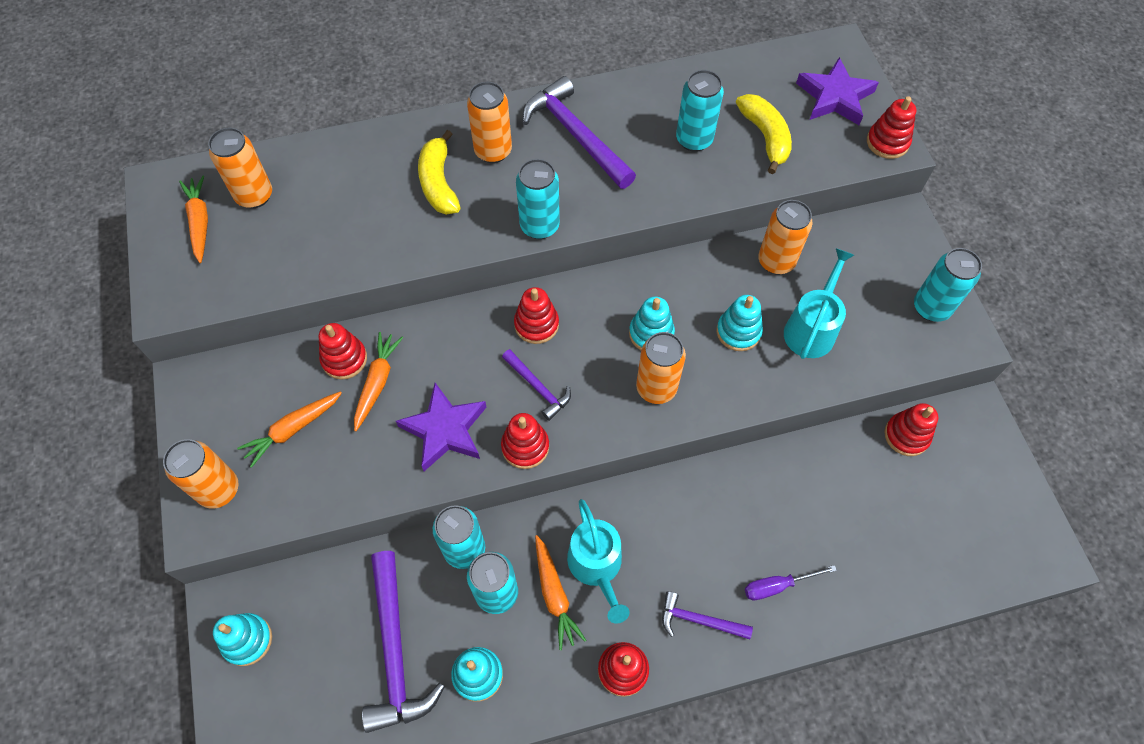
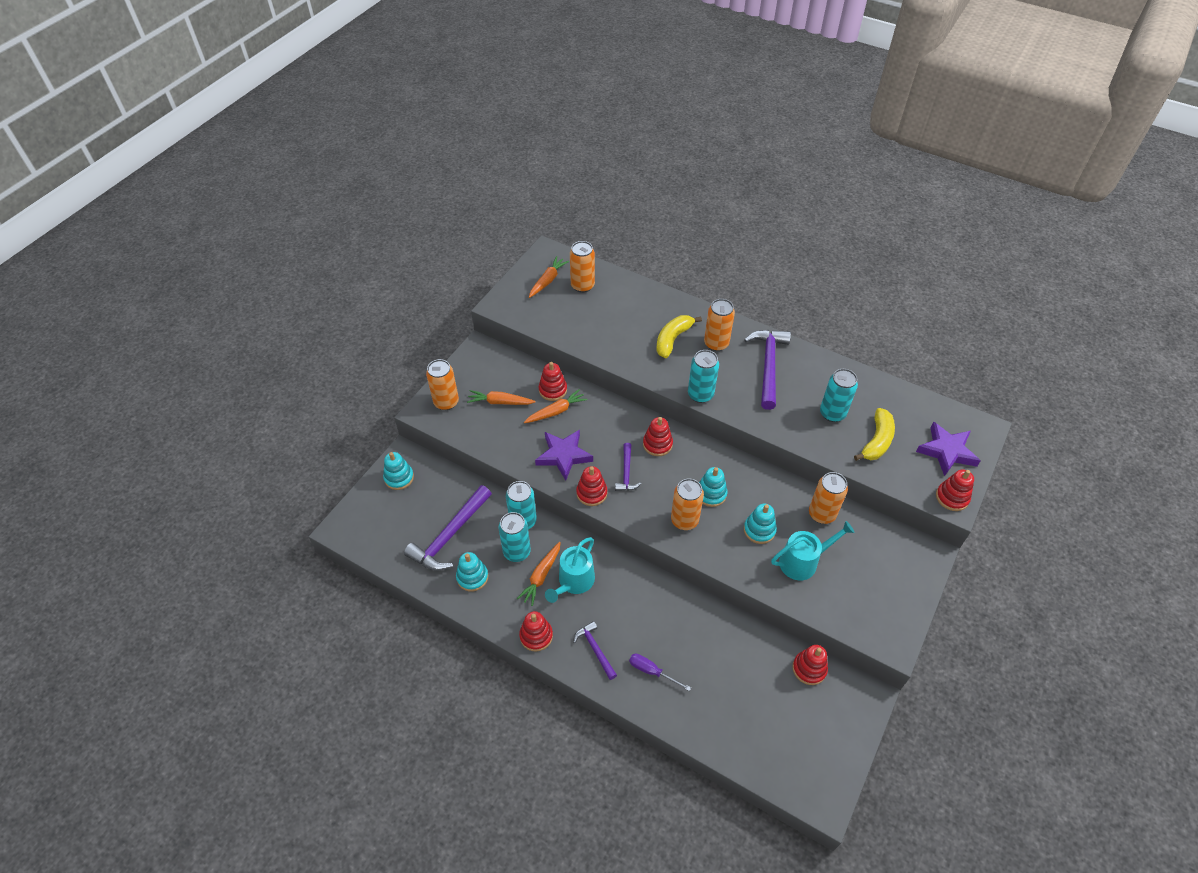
camera: 45 degrees right, 10 degrees down
(931, 308) = (889, 609): turquoise can -> none

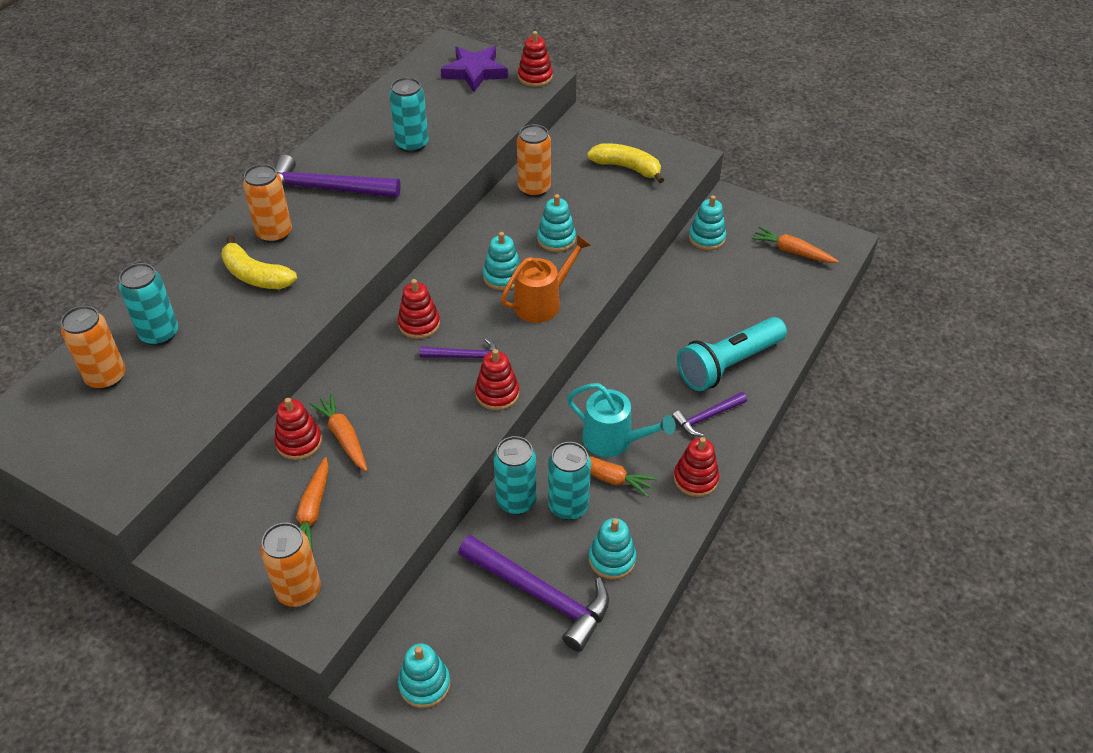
camera: 90 degrees left, 5 degrees down
(547, 280) = (77, 424): orange carrot -> orange carrot (792, 251)
(563, 456) = (429, 426): purple star -> none
(652, 671) = (728, 364): purple screwdriver -> turquoise flashlight
(684, 520) = (542, 302): orange can -> orange watering can
(700, 394) = (365, 253): turquoise can -> turquoise can (159, 334)
(803, 561) = (597, 209): turquoise watering can -> none
(809, 669) = (706, 238): red stacking toy -> turquoise stacking toy
(877, 441) = (457, 116): yellow banana -> yellow banana (627, 168)

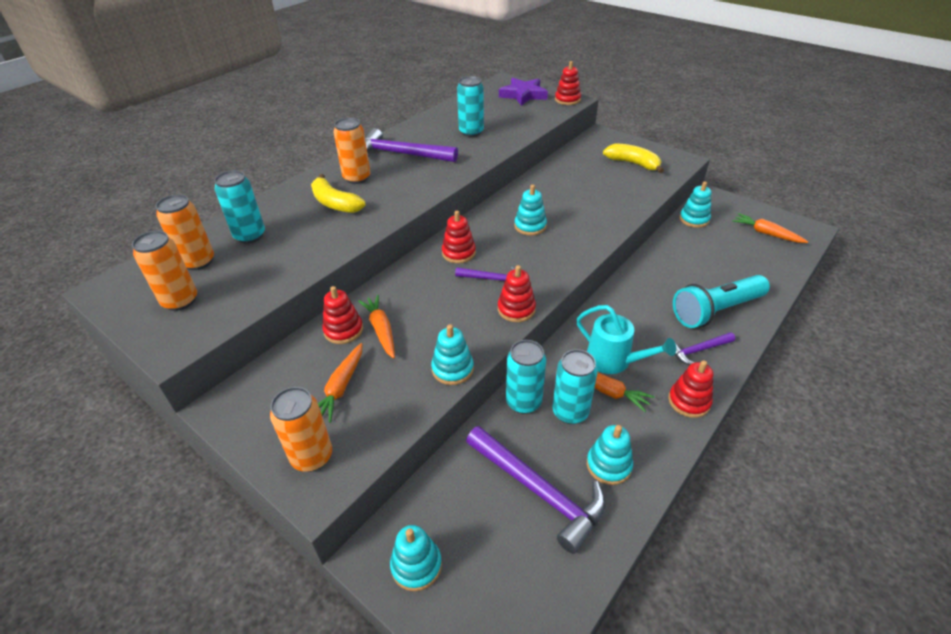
camera: 10 degrees right, 5 degrees down
(534, 189) = (560, 172): orange can -> orange can (180, 301)
(542, 302) = (560, 246): orange watering can -> none
(556, 239) = (575, 204): turquoise stacking toy -> turquoise stacking toy (452, 369)

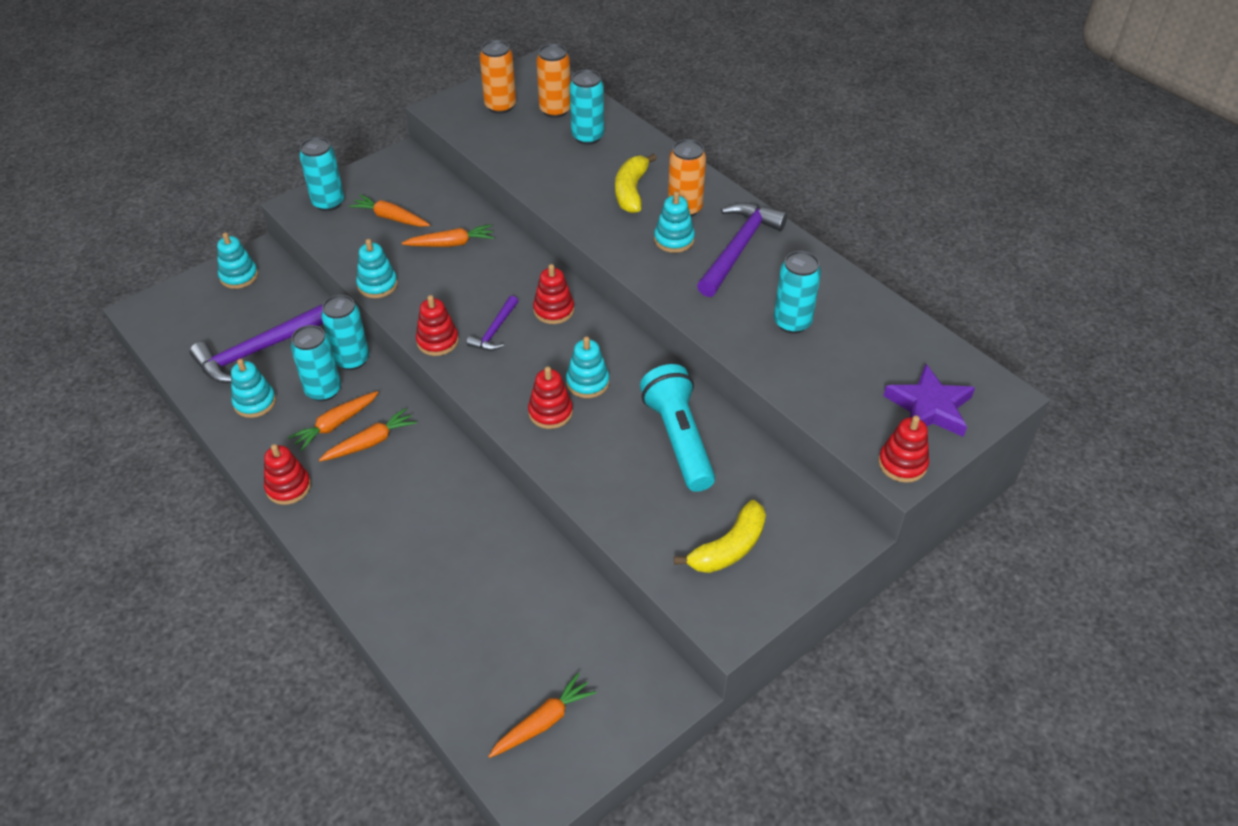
camera: 100 degrees right, 5 degrees up
(312, 457) = (328, 202): orange can -> turquoise can
(335, 203) = (631, 191): yellow banana -> yellow banana turned 45 degrees counterclockwise
(343, 330) = (461, 220): red stacking toy -> red stacking toy (550, 412)
(613, 360) = (370, 442): turquoise watering can -> orange carrot
(694, 219) = (610, 633): turquoise stacking toy -> turquoise stacking toy (674, 239)
(698, 350) = (349, 524): purple hammer -> none
(716, 310) = (403, 570): turquoise flashlight -> turquoise flashlight (679, 439)

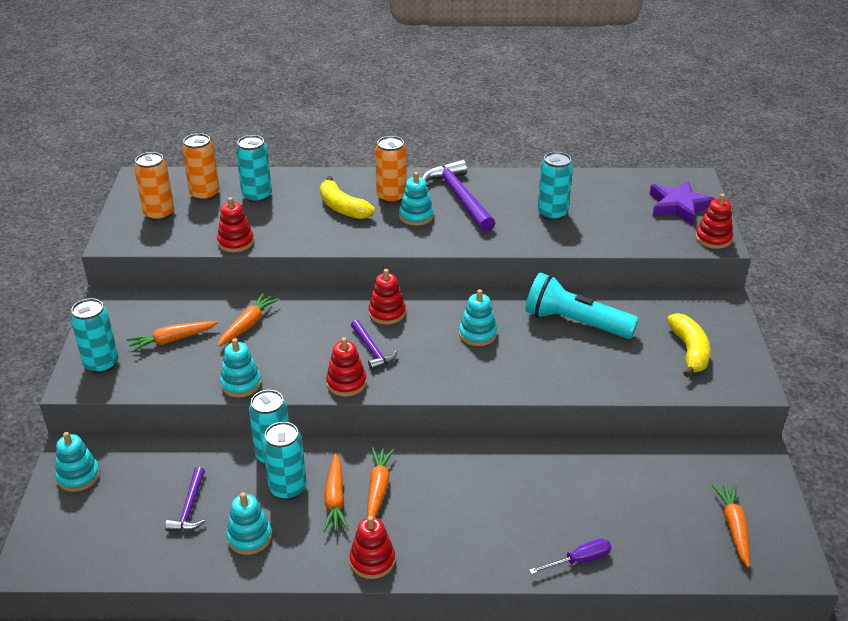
camera: 50 degrees left, 10 degrees down
(257, 351) = (189, 507): purple hammer -> purple hammer, size x0.54
(400, 623) = (579, 560): none -> purple screwdriver
(550, 412) = (486, 365): red stacking toy -> red stacking toy (236, 242)

